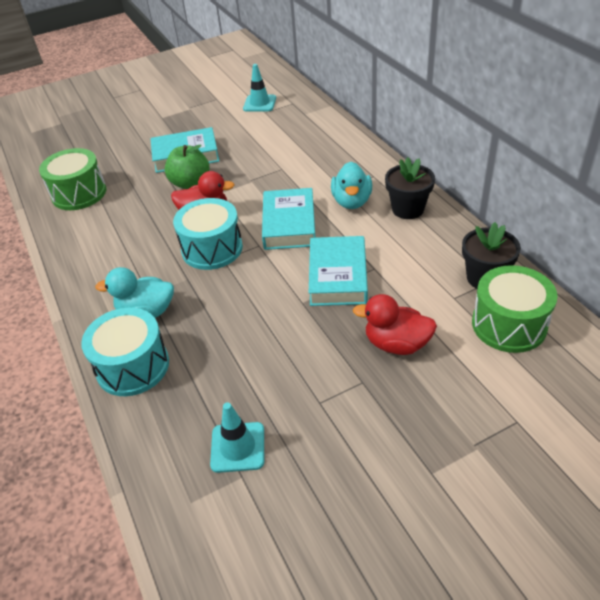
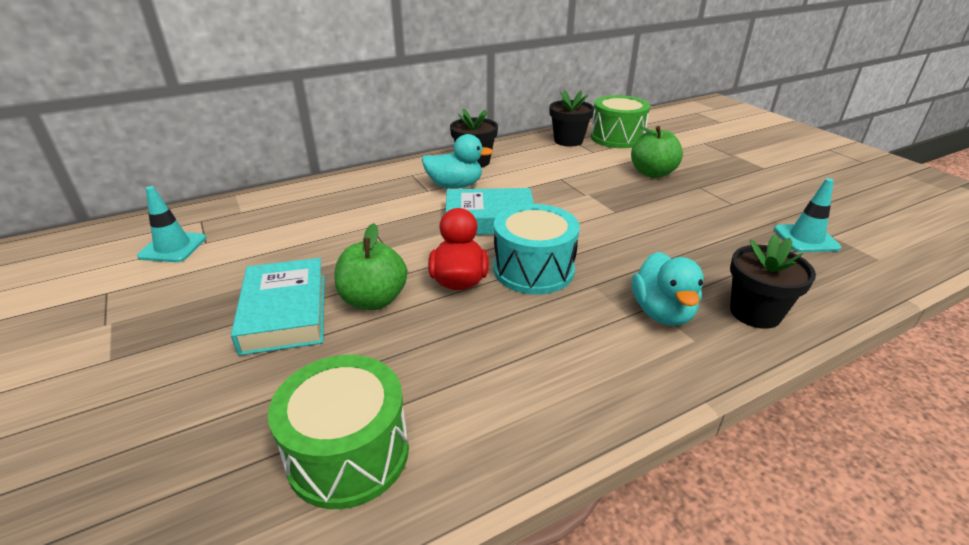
camera: 95 degrees left, 10 degrees down
(133, 366) = (755, 312): turquoise drum -> black flower pot
(337, 276) = (574, 194): turquoise book -> none
(396, 344) = (652, 173): red duck -> green apple

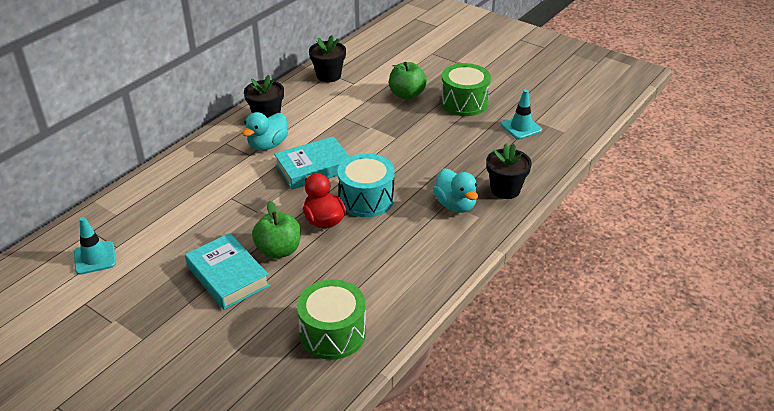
camera: 25 degrees left, 5 degrees up
(455, 186) = (268, 145): turquoise duck -> turquoise duck turned 150 degrees clockwise
(617, 138) = (365, 63): green drum -> green drum (464, 102)

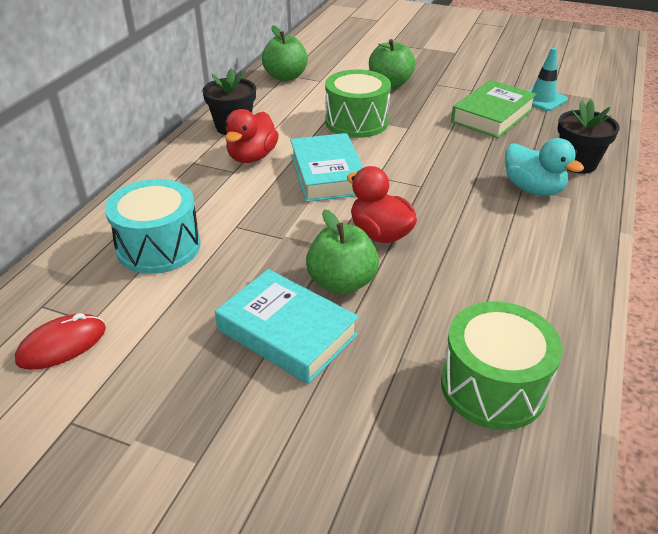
camera: 15 degrees left, 0 degrees up
(95, 258) = (62, 345): turquoise traffic cone -> red mouse
(268, 145) = (252, 157): turquoise duck -> red duck
(313, 168) = (327, 174): turquoise book -> turquoise book turned 60 degrees counterclockwise
(328, 76) = (285, 77): black flower pot -> green apple
(366, 199) = (418, 199): turquoise drum -> turquoise drum (159, 247)
(464, 102) = (460, 84): green drum -> green drum (356, 122)
(469, 137) = (492, 115): none -> green book

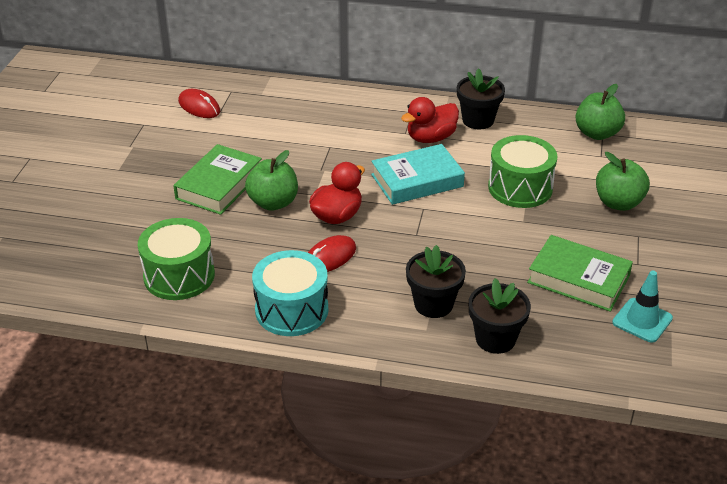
camera: 80 degrees right, 0 degrees up
(159, 247) = (297, 119): turquoise drum -> turquoise drum (291, 310)
(252, 157) = (431, 138): red duck -> red duck turned 45 degrees counterclockwise
(287, 332) = (219, 185): turquoise book -> green book
(457, 246) = (329, 257): none -> red mouse
(533, 189) = (433, 304): turquoise duck -> black flower pot

